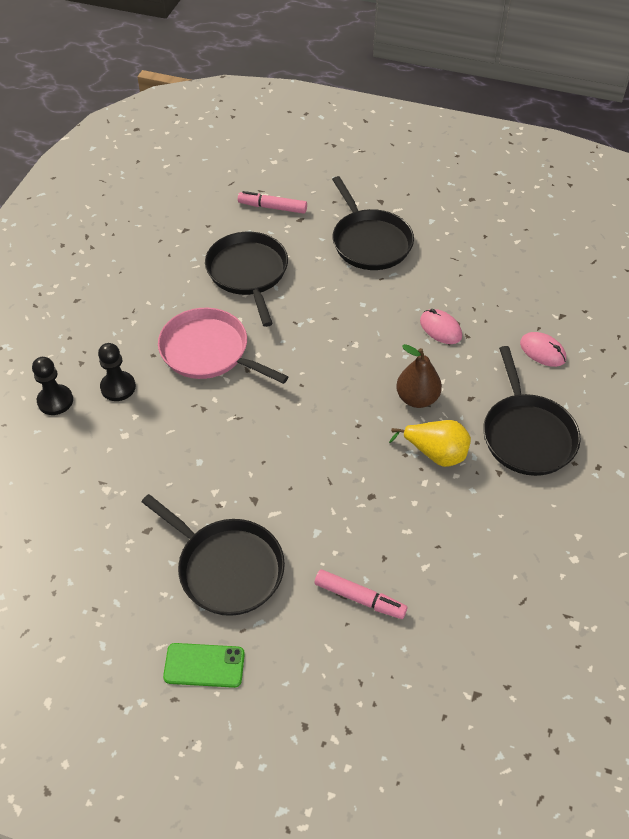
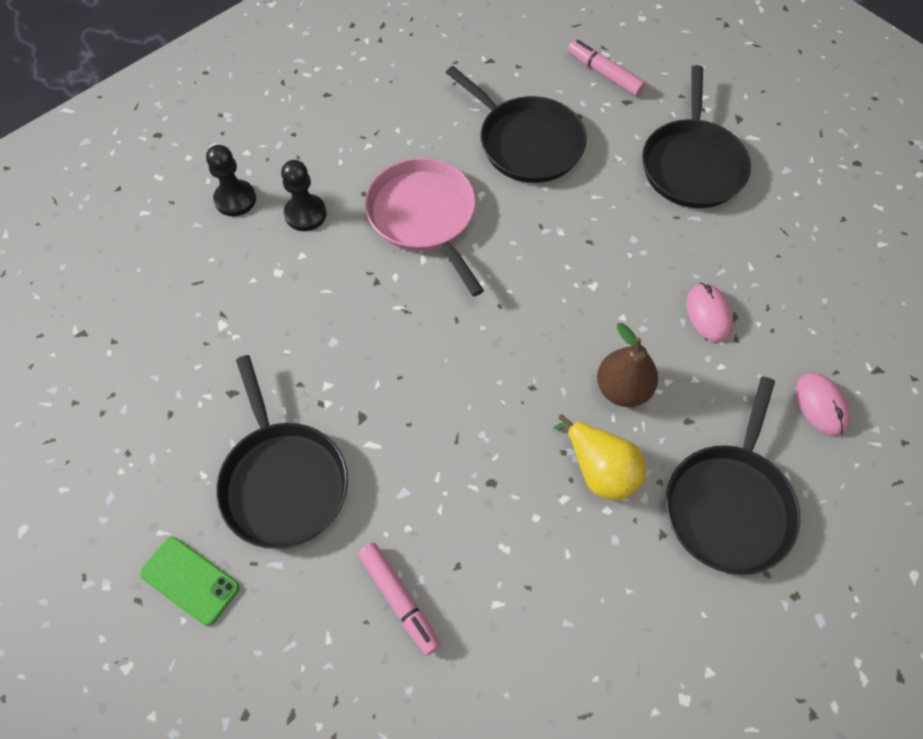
camera: 30 degrees right, 10 degrees up
(248, 273) = (526, 142): black pan -> black pan turned 120 degrees clockwise

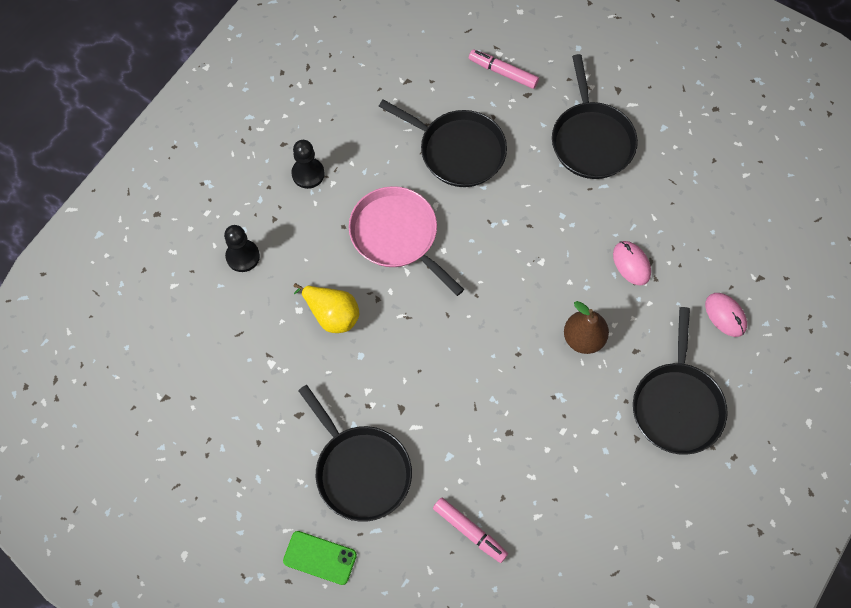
camera: 15 degrees left, 5 degrees up
(305, 214) = (303, 255): black pawn -> black pawn (308, 174)
(600, 470) = (583, 403): yellow pear -> yellow pear (332, 314)

